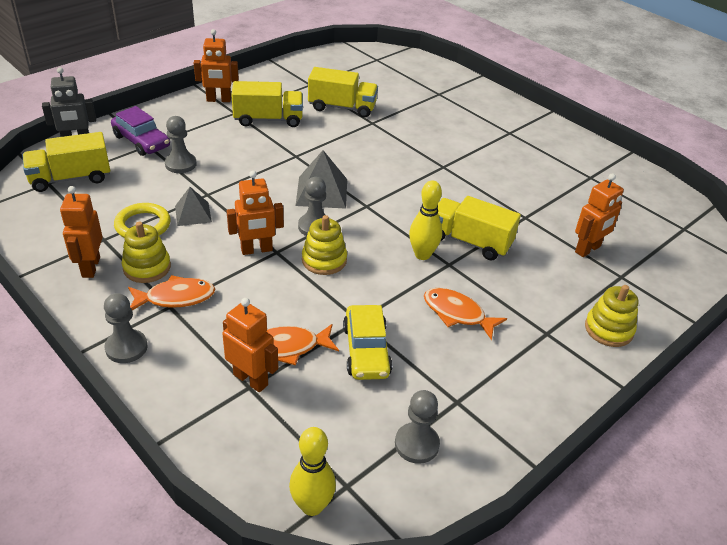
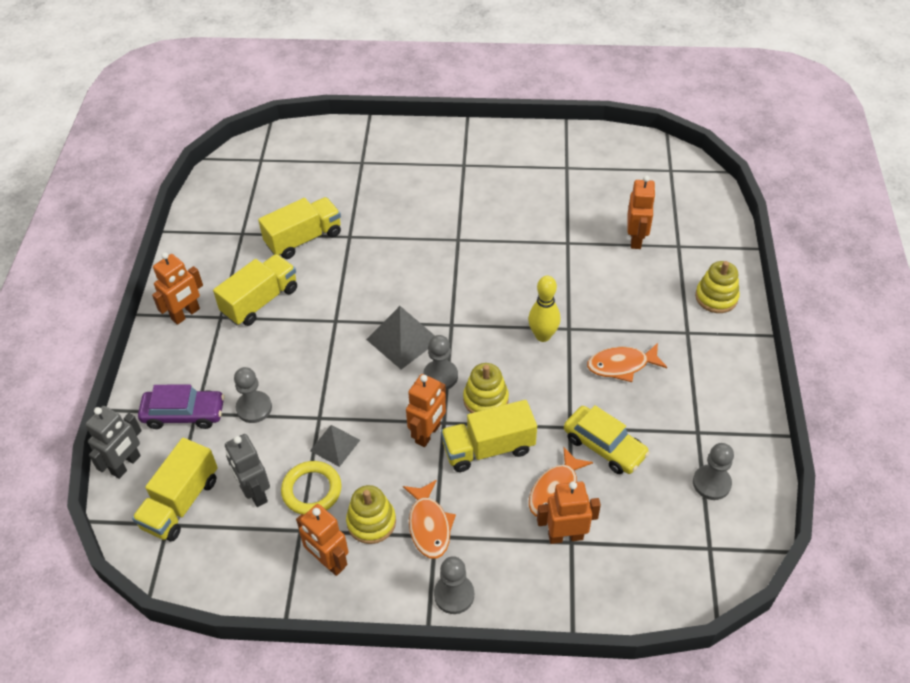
camera: 40 degrees left, 10 degrees up
(113, 203) = (255, 493): none -> grey robot
(176, 297) = (429, 525): orange fish -> orange fish turned 135 degrees clockwise
(312, 506) = (708, 579): yellow bowling pin -> none
(469, 241) = (558, 297): yellow truck -> yellow truck (488, 448)

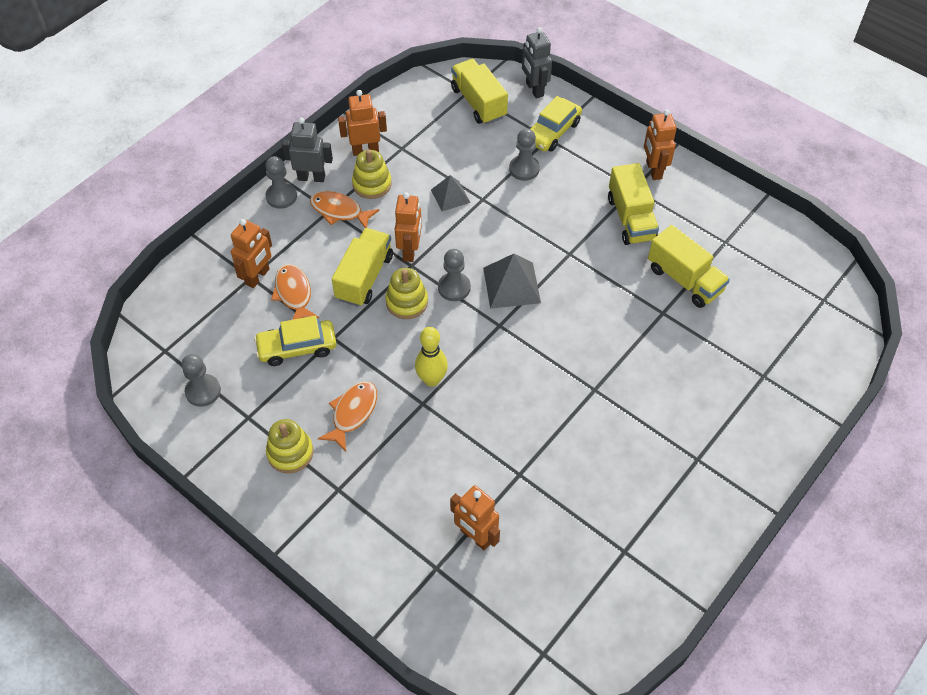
camera: 125 degrees right, 5 degrees up
(184, 414) = (552, 132): purple car -> yellow car
(255, 493) = (451, 139): grey robot -> grey robot (311, 177)
(304, 239) = (684, 280): yellow truck -> yellow truck turned 45 degrees counterclockwise
(312, 490) = (425, 167): yellow ring -> none
(428, 434) = (410, 251): orange robot -> orange robot turned 150 degrees counterclockwise
(716, 297) = (351, 546): yellow stacking toy -> yellow stacking toy (290, 453)

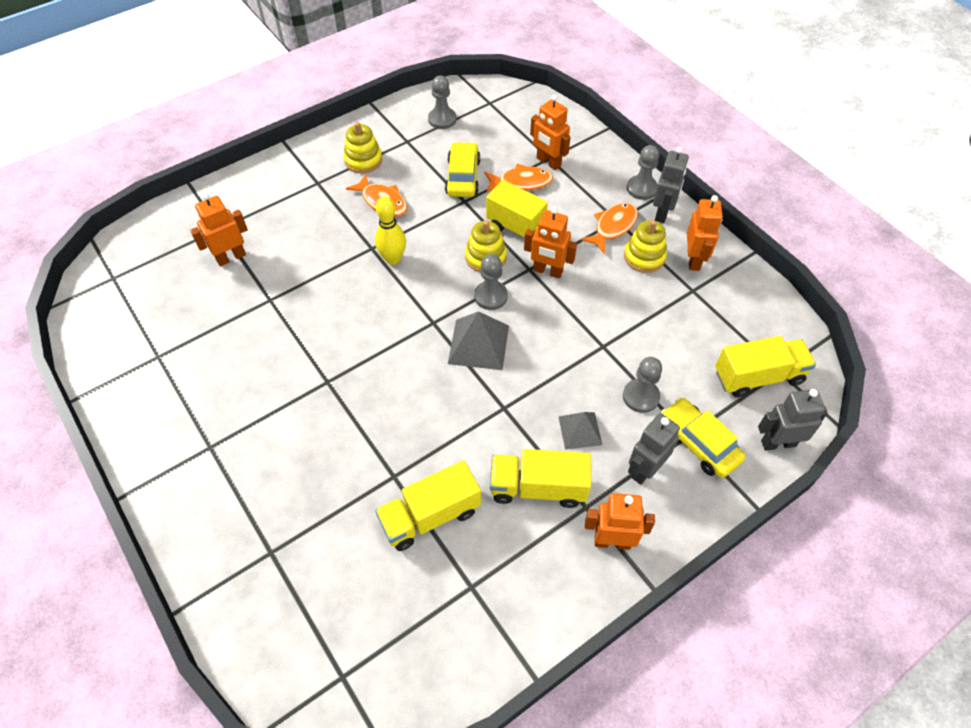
camera: 105 degrees right, 0 degrees up
(450, 196) = (614, 318): grey pyramid -> grey pyramid (580, 430)
(588, 159) = (645, 469): none -> grey robot

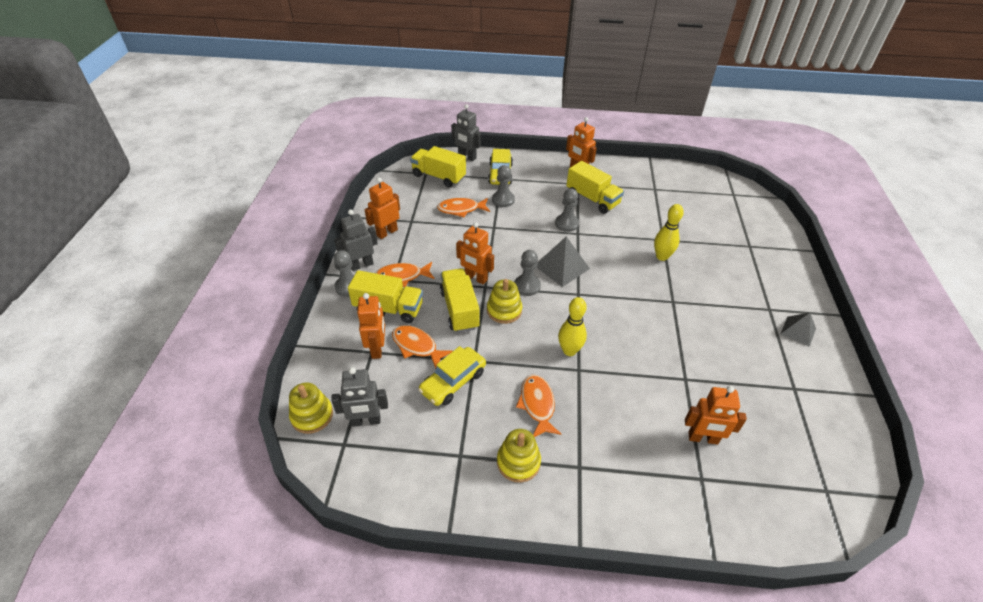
camera: 140 degrees left, 10 degrees down
(377, 442) = (661, 257): none -> yellow bowling pin
(430, 516) = (655, 217): yellow truck -> yellow truck (388, 308)
(442, 119) = (405, 457): grey pawn -> grey pawn (566, 224)
(547, 271) = (476, 278): orange robot -> orange robot turned 150 degrees clockwise
(580, 430) = (549, 205): grey pyramid -> grey pyramid (798, 331)
(644, 257) = (410, 250): yellow stacking toy -> yellow stacking toy (312, 415)
(645, 469) = (536, 179): grey robot -> grey robot (366, 421)
(666, 344) = (461, 209): none -> orange fish

